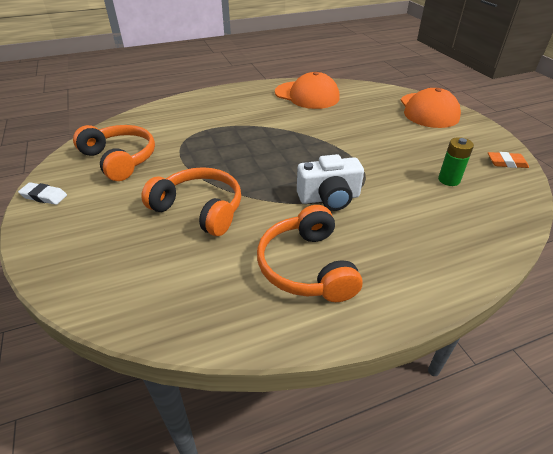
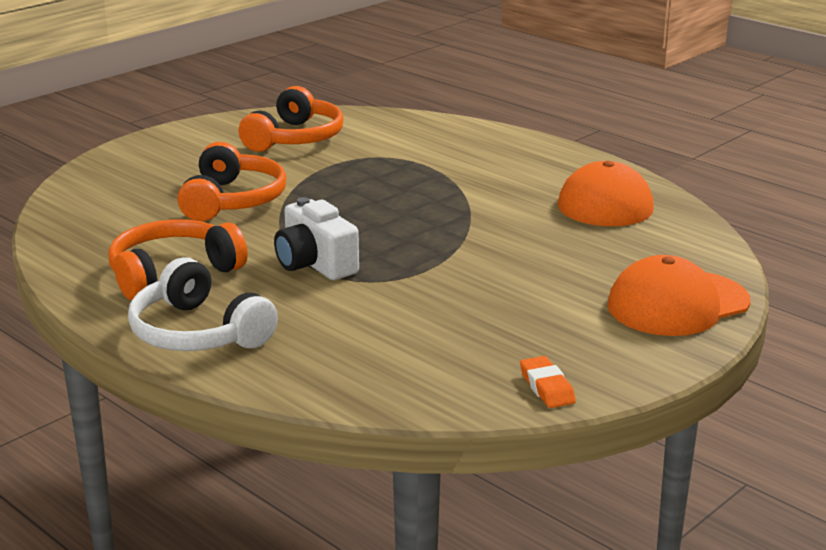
camera: 65 degrees right, 15 degrees down
(44, 196) = (198, 129): white eraser -> none
(412, 273) = (198, 333): none -> white headphones
(449, 180) = (439, 340): green battery -> none

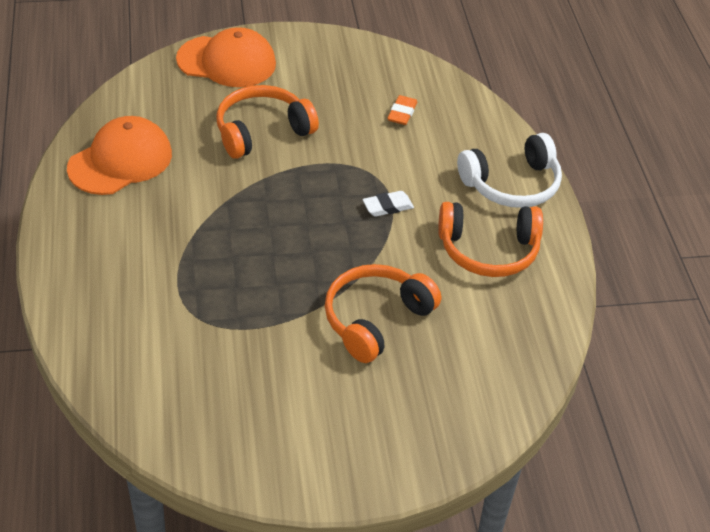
camera: 145 degrees left, 20 degrees up
(198, 333) = (512, 184): white headphones -> white headphones turned 75 degrees clockwise
(295, 138) = (230, 397): orange headphones -> orange headphones (262, 131)
(315, 264) = (388, 206): white camera -> white eraser
(547, 387) = (367, 53): orange eraser -> orange eraser (402, 113)

